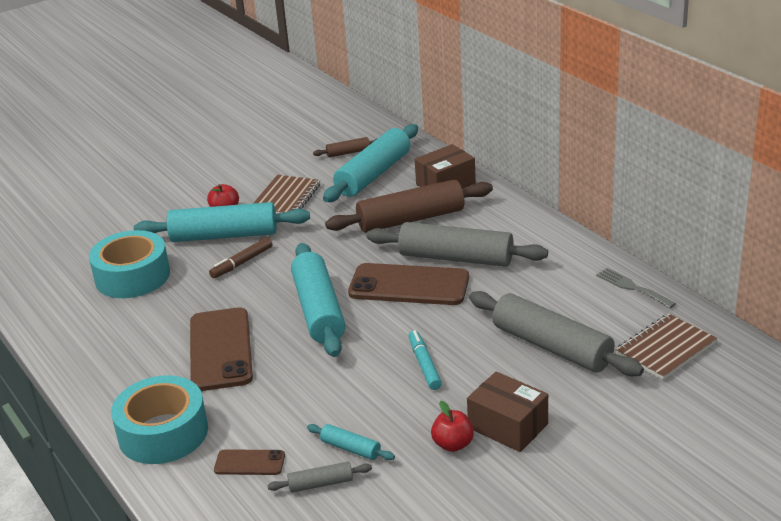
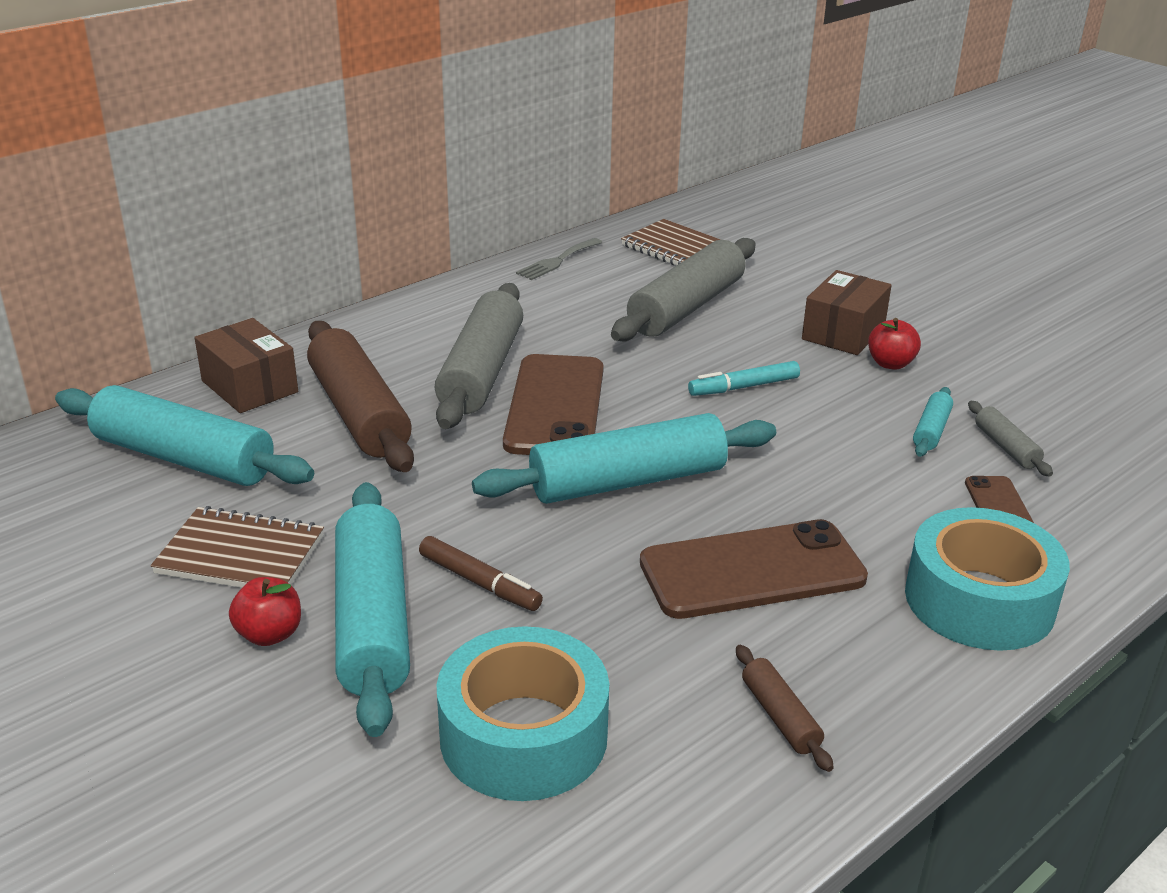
camera: 100 degrees left, 0 degrees up
(348, 153) = (77, 493): brown rolling pin -> brown rolling pin (780, 716)

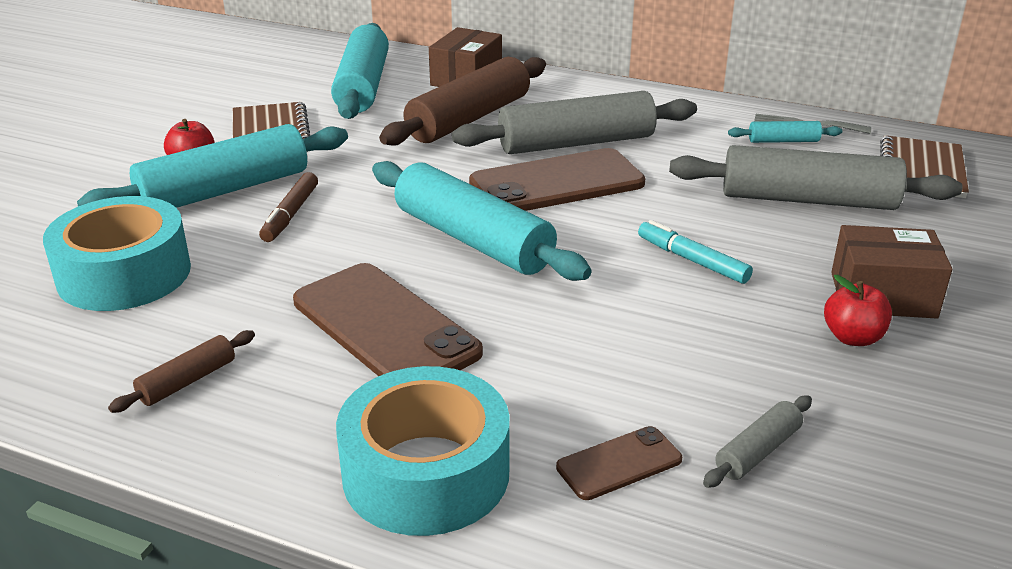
camera: 65 degrees right, 0 degrees up
(931, 430) = (735, 389): turquoise rolling pin -> turquoise rolling pin (783, 141)

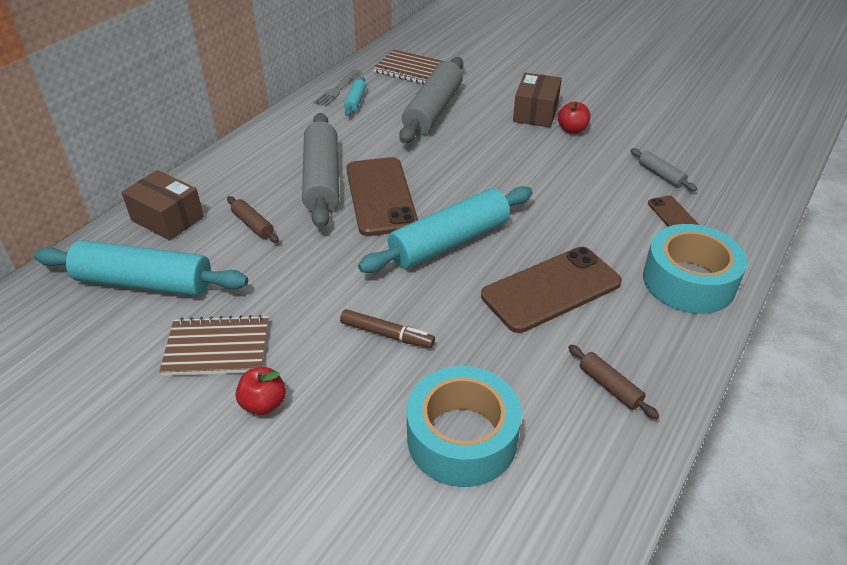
camera: 80 degrees left, 10 degrees up
(224, 190) = (328, 378): turquoise rolling pin -> none
(469, 119) = (253, 225): brown rolling pin -> brown rolling pin, size x0.45
(692, 260) = (492, 161): turquoise marker -> none

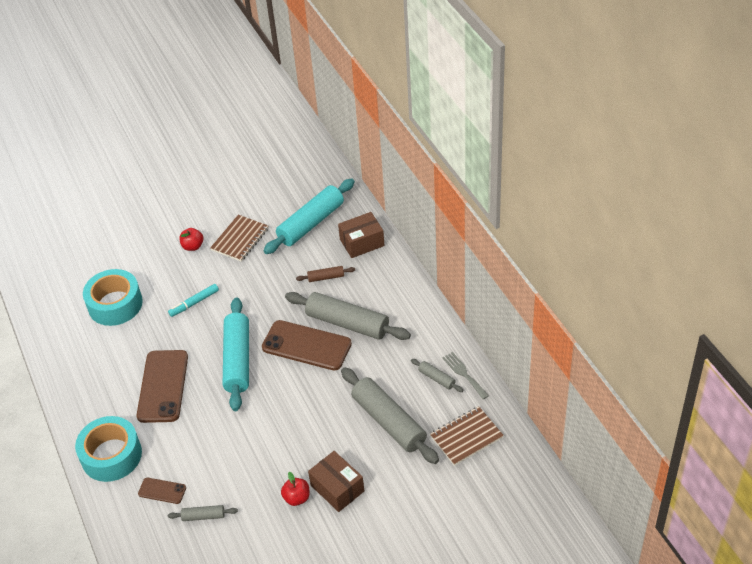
camera: 125 degrees right, 5 degrees up
(355, 101) = (437, 378): turquoise rolling pin -> grey rolling pin
(387, 334) = (194, 303): brown marker -> turquoise marker
(610, 386) = (88, 372): brown rolling pin -> none

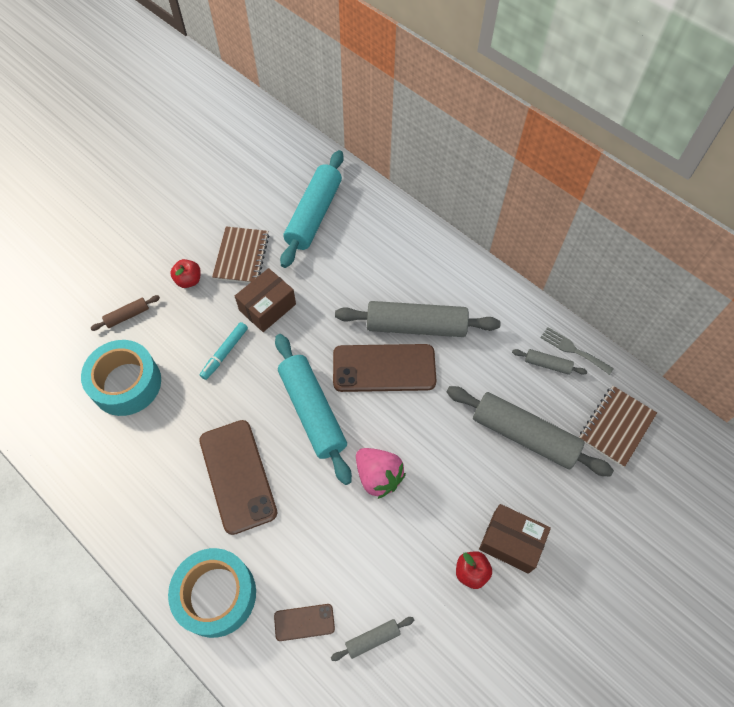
camera: 25 degrees left, 15 degrees up
(263, 416) = (378, 476): none -> pink strawberry
(326, 277) = (363, 276): brown rolling pin -> brown rolling pin (127, 316)
(362, 242) = (382, 223): brown box -> brown box (267, 307)

